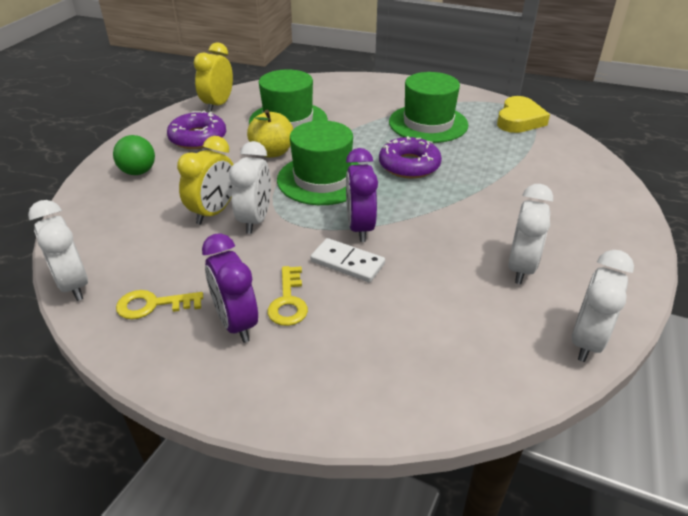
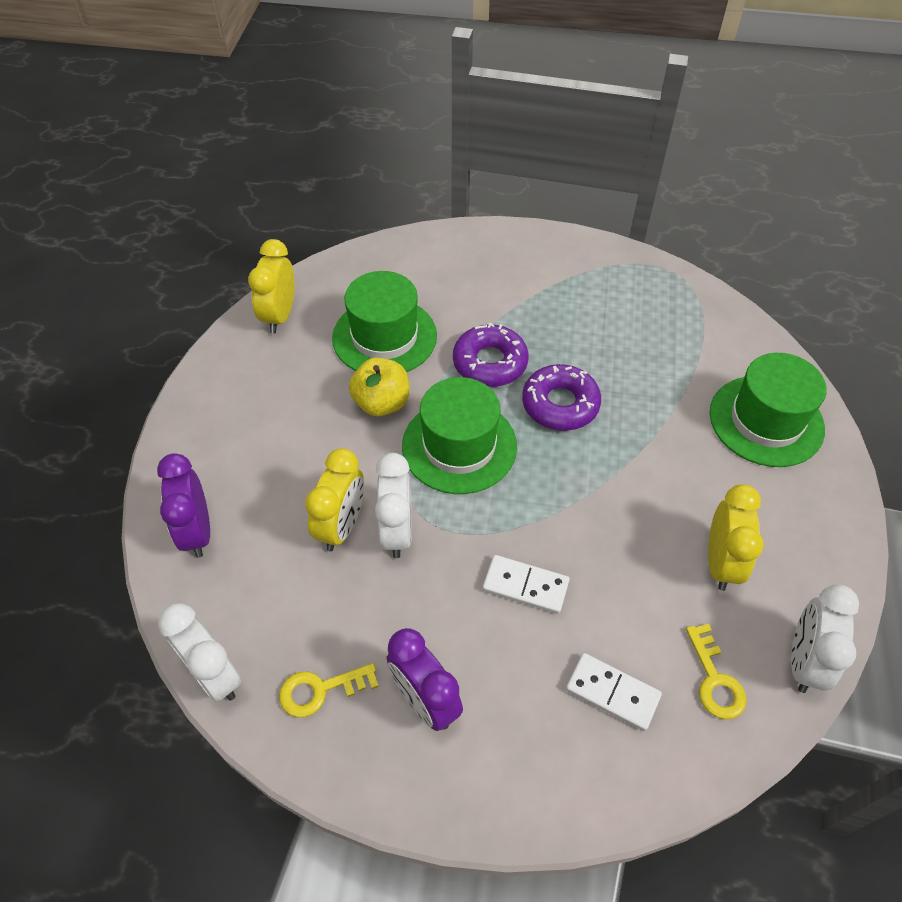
camera: 10 degrees left, 15 degrees up
(138, 172) = (219, 466): green ball -> none
(198, 138) = (275, 388): purple donut -> purple donut (490, 363)
(288, 301) = (474, 658): yellow key -> yellow key (715, 679)
(360, 228) = (526, 525): purple clock -> purple clock (197, 531)
(402, 339) = (612, 693): none -> white domino
(428, 123) = (567, 319): green hat -> green hat (766, 421)
(519, 120) = (680, 297): yellow heart -> none
(520, 268) = (720, 562): white clock -> yellow clock

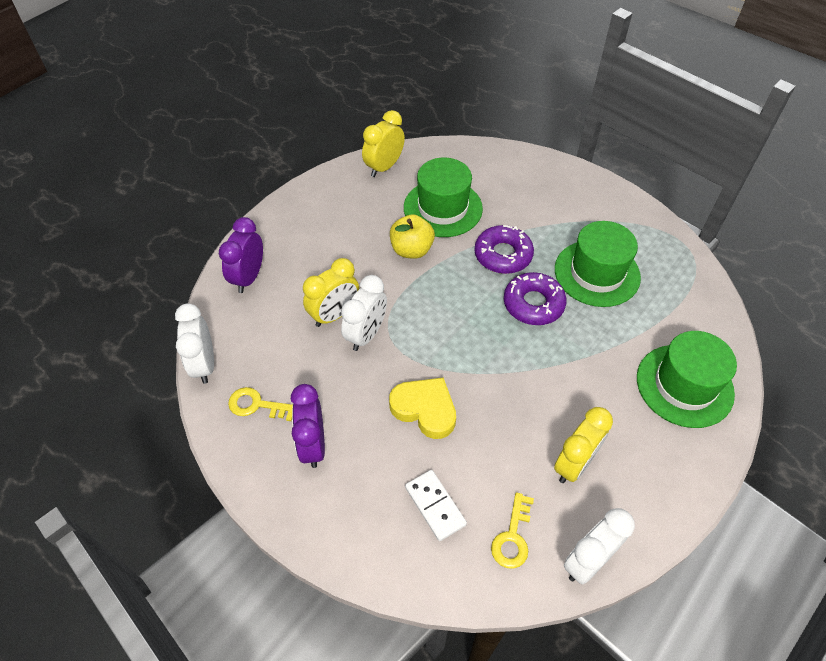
camera: 30 degrees right, 0 degrees up
(459, 446) = (444, 300): green hat -> green hat (597, 273)
(525, 586) = (425, 409): white domino -> yellow heart

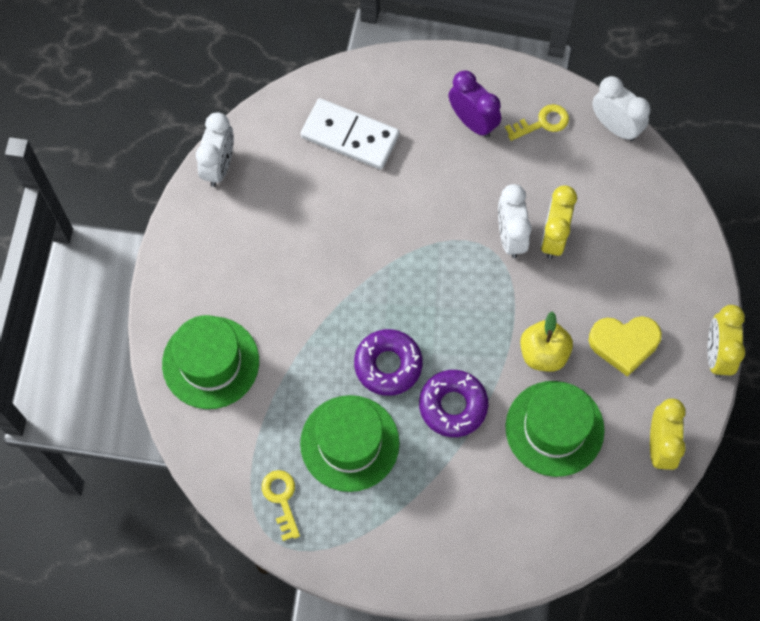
camera: 145 degrees right, 15 degrees up
(249, 277) = (662, 224): purple clock -> none
(425, 409) = (410, 202): yellow heart -> yellow heart (624, 344)
(435, 506) = (350, 136): white domino -> white domino, size x1.58
(512, 536) = (281, 150): yellow key -> yellow key (281, 499)
(574, 464) = (266, 232): yellow clock -> yellow clock (717, 354)

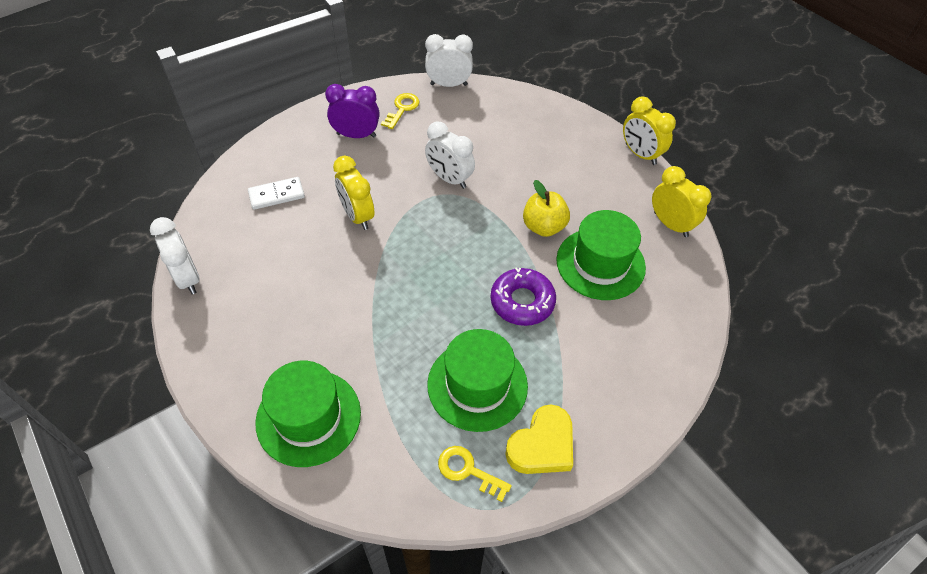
camera: 45 degrees left, 15 degrees down
(350, 136) = (276, 195): white domino -> white domino, size x0.63
(388, 365) = (450, 311): purple donut -> none
(553, 237) = (477, 161): yellow clock -> yellow clock (357, 216)
(624, 344) = (584, 186): yellow heart -> yellow heart (542, 445)

